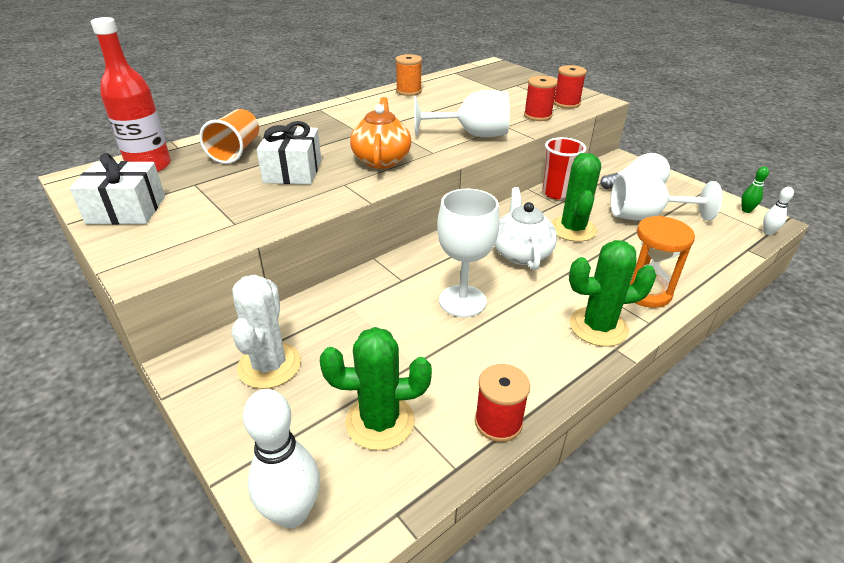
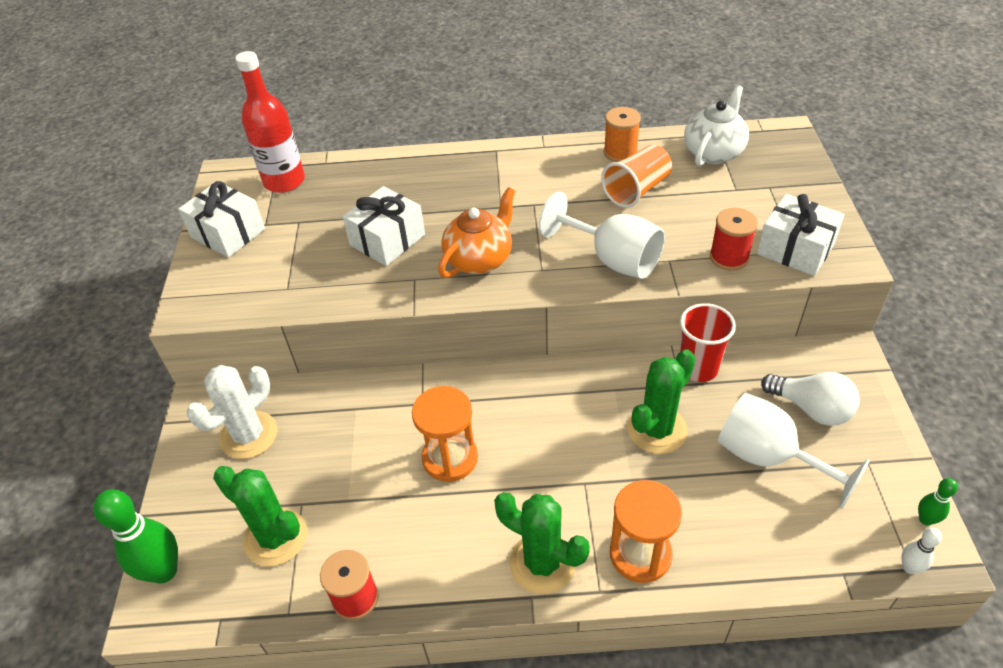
camera: 40 degrees right, 10 degrees up
(236, 151) = (365, 189): orange cup -> orange cup (636, 190)
(292, 512) = (164, 571): white bowling pin -> green bowling pin
(462, 301) = (450, 458): white goblet -> orange hourglass
(521, 253) = (564, 432): white teapot -> white teapot (713, 152)
(566, 103) = (795, 249): red spool -> white gift

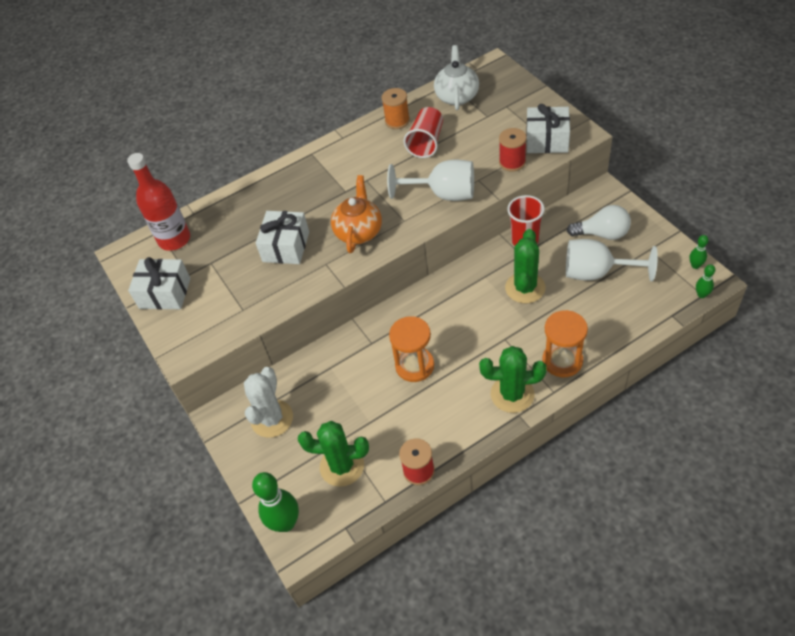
camera: 25 degrees left, 5 degrees up
(636, 190) = (426, 142): orange cup -> red cup
(909, 567) = (701, 295): white bowling pin -> green bowling pin

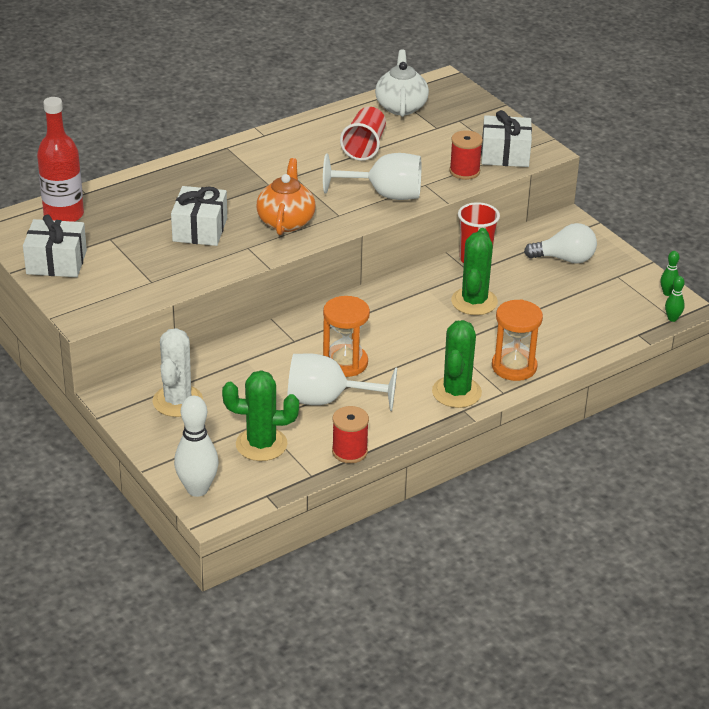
camera: 10 degrees left, 15 degrees down
(285, 523) = (197, 489): green bowling pin -> white bowling pin
(397, 121) = (330, 124): orange spool -> none
(512, 394) = (456, 392): green cactus -> green cactus turned 75 degrees counterclockwise
(596, 273) = (556, 293): white goblet -> white goblet (327, 400)

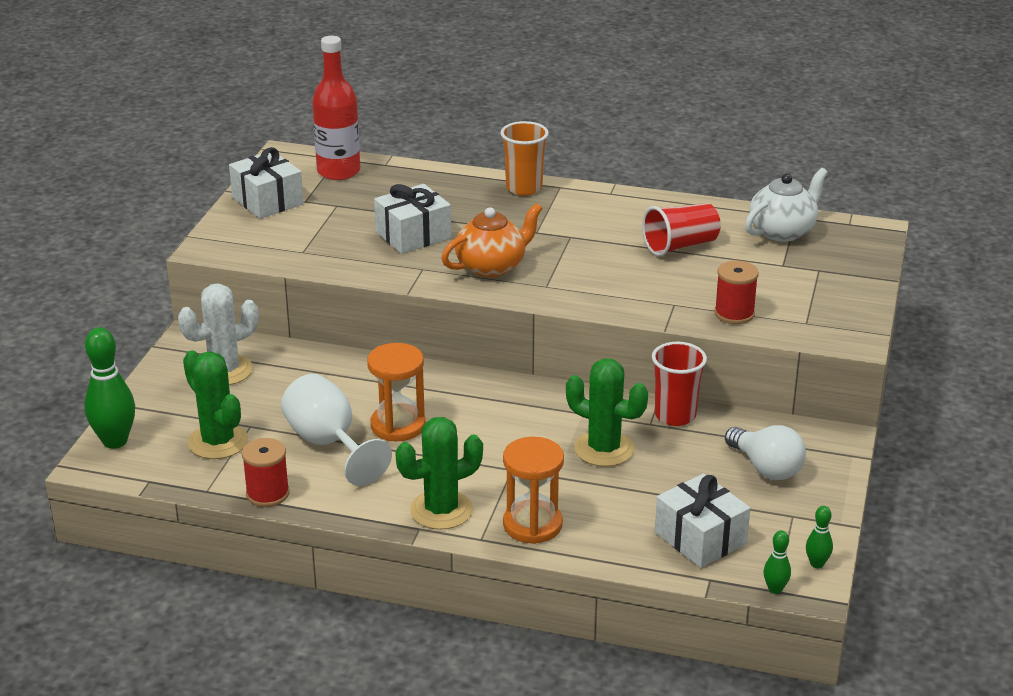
camera: 50 degrees right, 5 degrees down
(197, 489) = (115, 441): white bowling pin -> green bowling pin
(207, 160) = (524, 188): none -> orange cup
(384, 194) = (619, 292): white goblet -> none
(474, 302) = (604, 449): green cactus -> green cactus turned 60 degrees clockwise
(505, 154) = (805, 321): white gift -> white gift (700, 538)

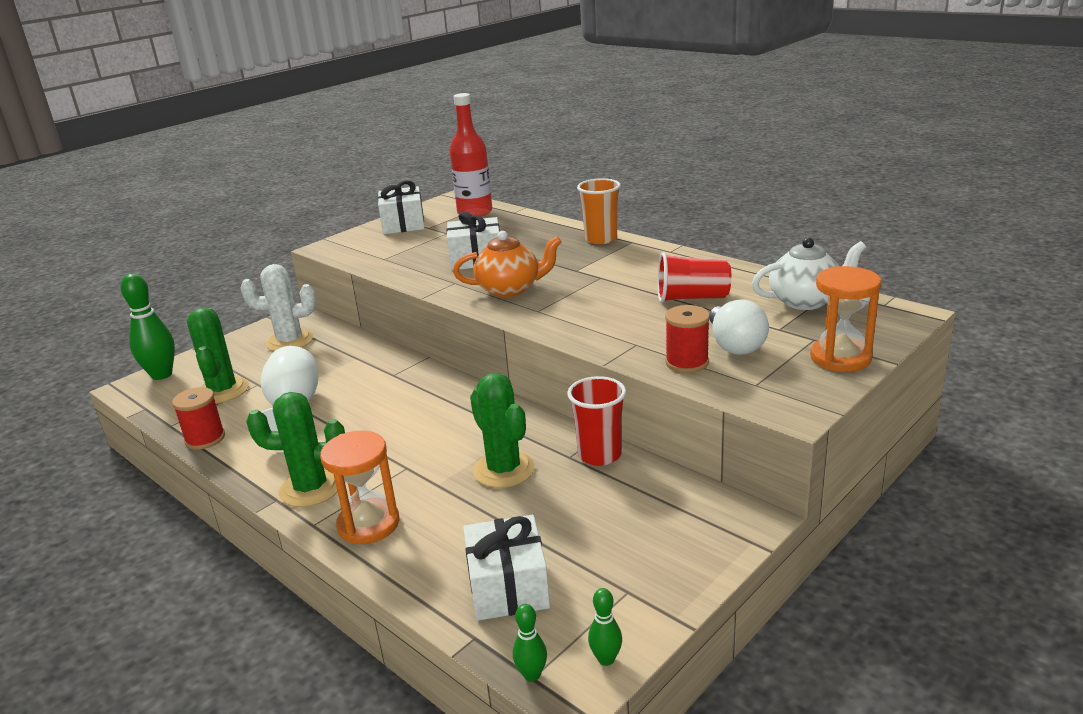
camera: 30 degrees right, 5 degrees down
(398, 425) = (359, 408): orange hourglass -> orange hourglass (840, 358)
(766, 468) = (644, 530): white light bulb -> white light bulb (734, 345)

